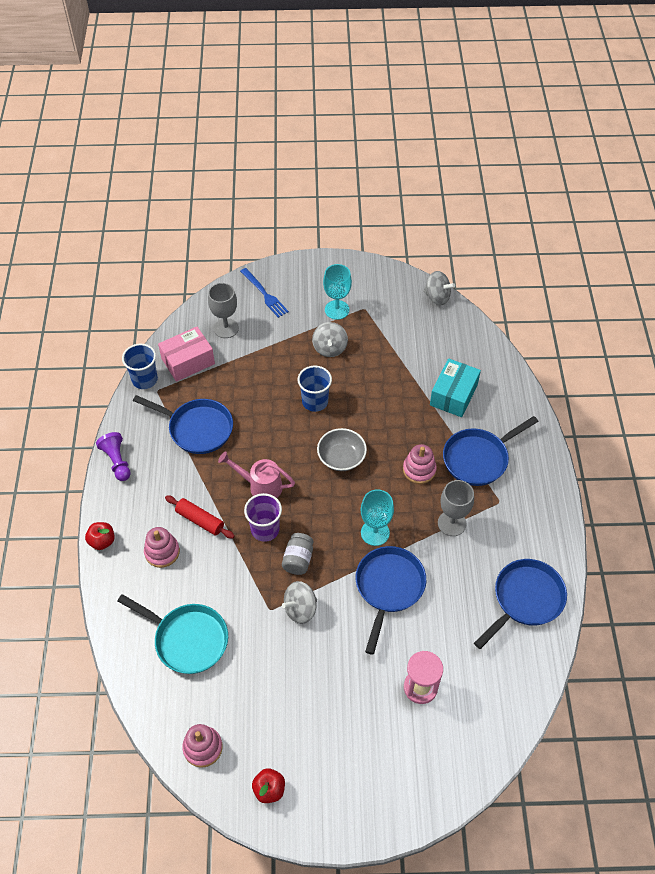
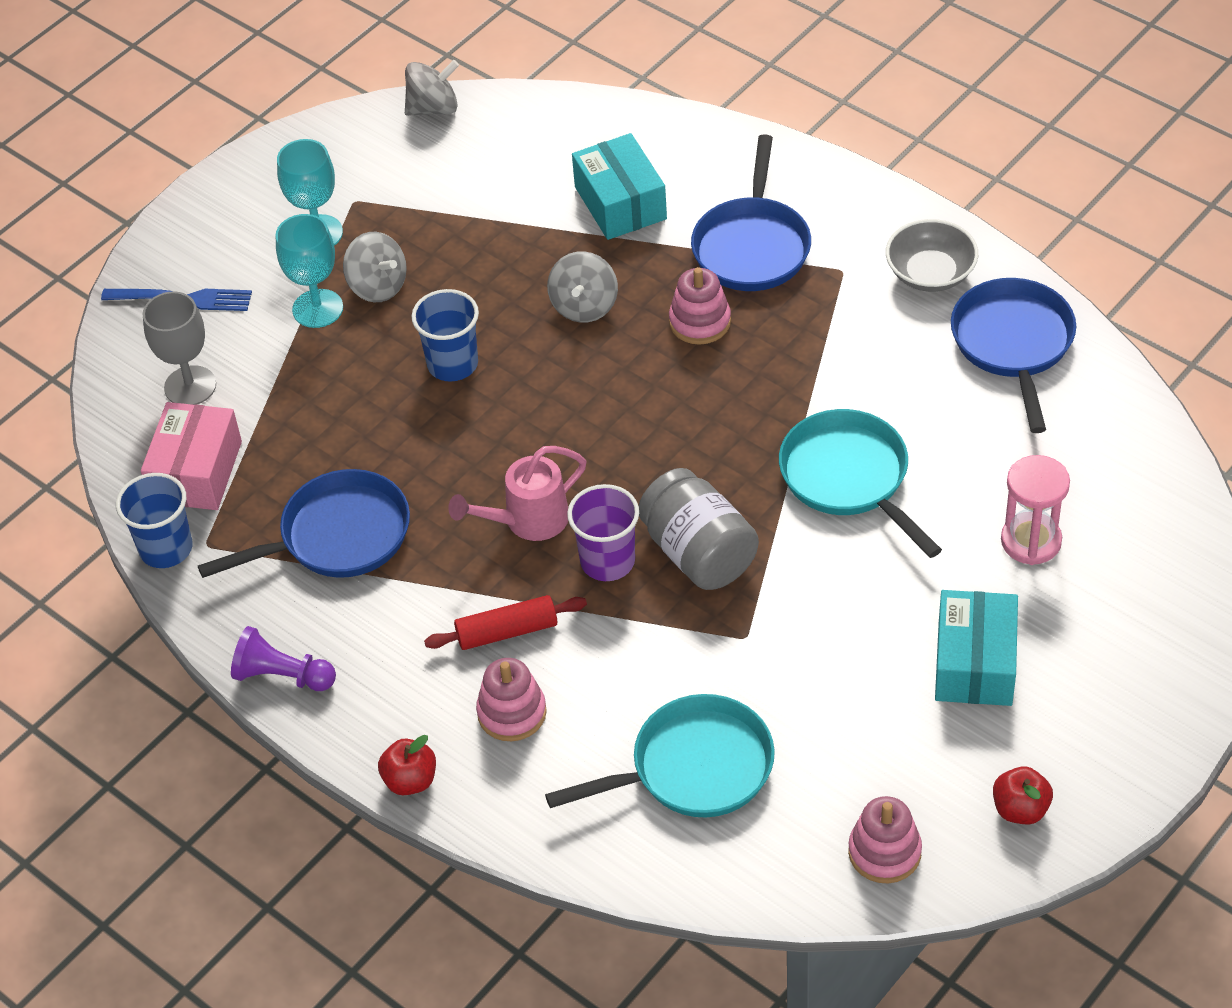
camera: 45 degrees left, 5 degrees down
(298, 559) = (698, 553): grey jar -> grey jar, size x1.61
(300, 609) = (780, 600): grey spinning top -> grey spinning top (584, 306)
(333, 712) = (975, 663): none -> turquoise box
(341, 457) = (583, 395): grey bowl -> grey bowl (930, 273)
(375, 532) = (747, 437): turquoise goblet -> turquoise goblet (317, 308)
(388, 588) = (849, 478): blue pan -> turquoise pan
(451, 523) = (822, 343): grey goblet -> none

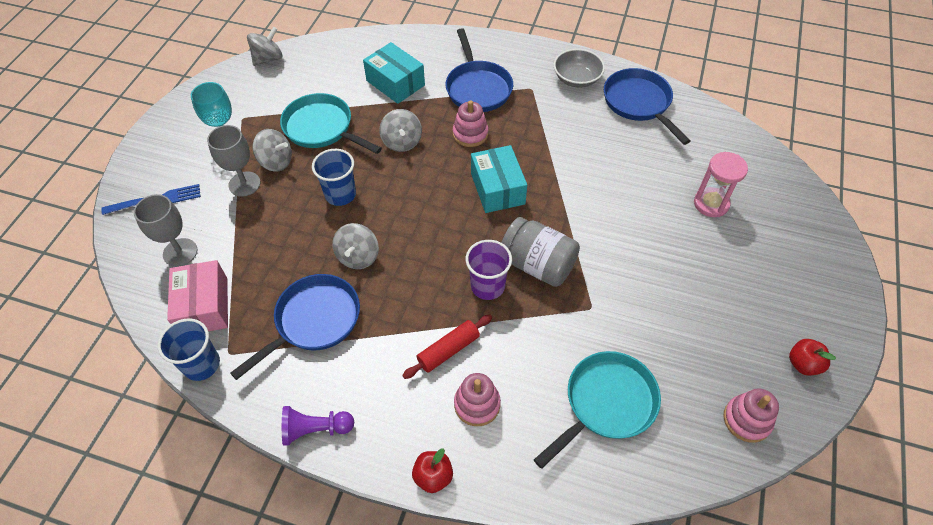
camera: 25 degrees left, 5 degrees up
(317, 308) = (244, 184): turquoise goblet -> grey goblet
(438, 464) = (358, 257): none -> grey spinning top
(528, 521) = (428, 275): pink watering can -> none
(849, 478) = (596, 197): turquoise pan -> turquoise pan (322, 128)
(975, 663) = (725, 282): turquoise box -> turquoise box (497, 188)

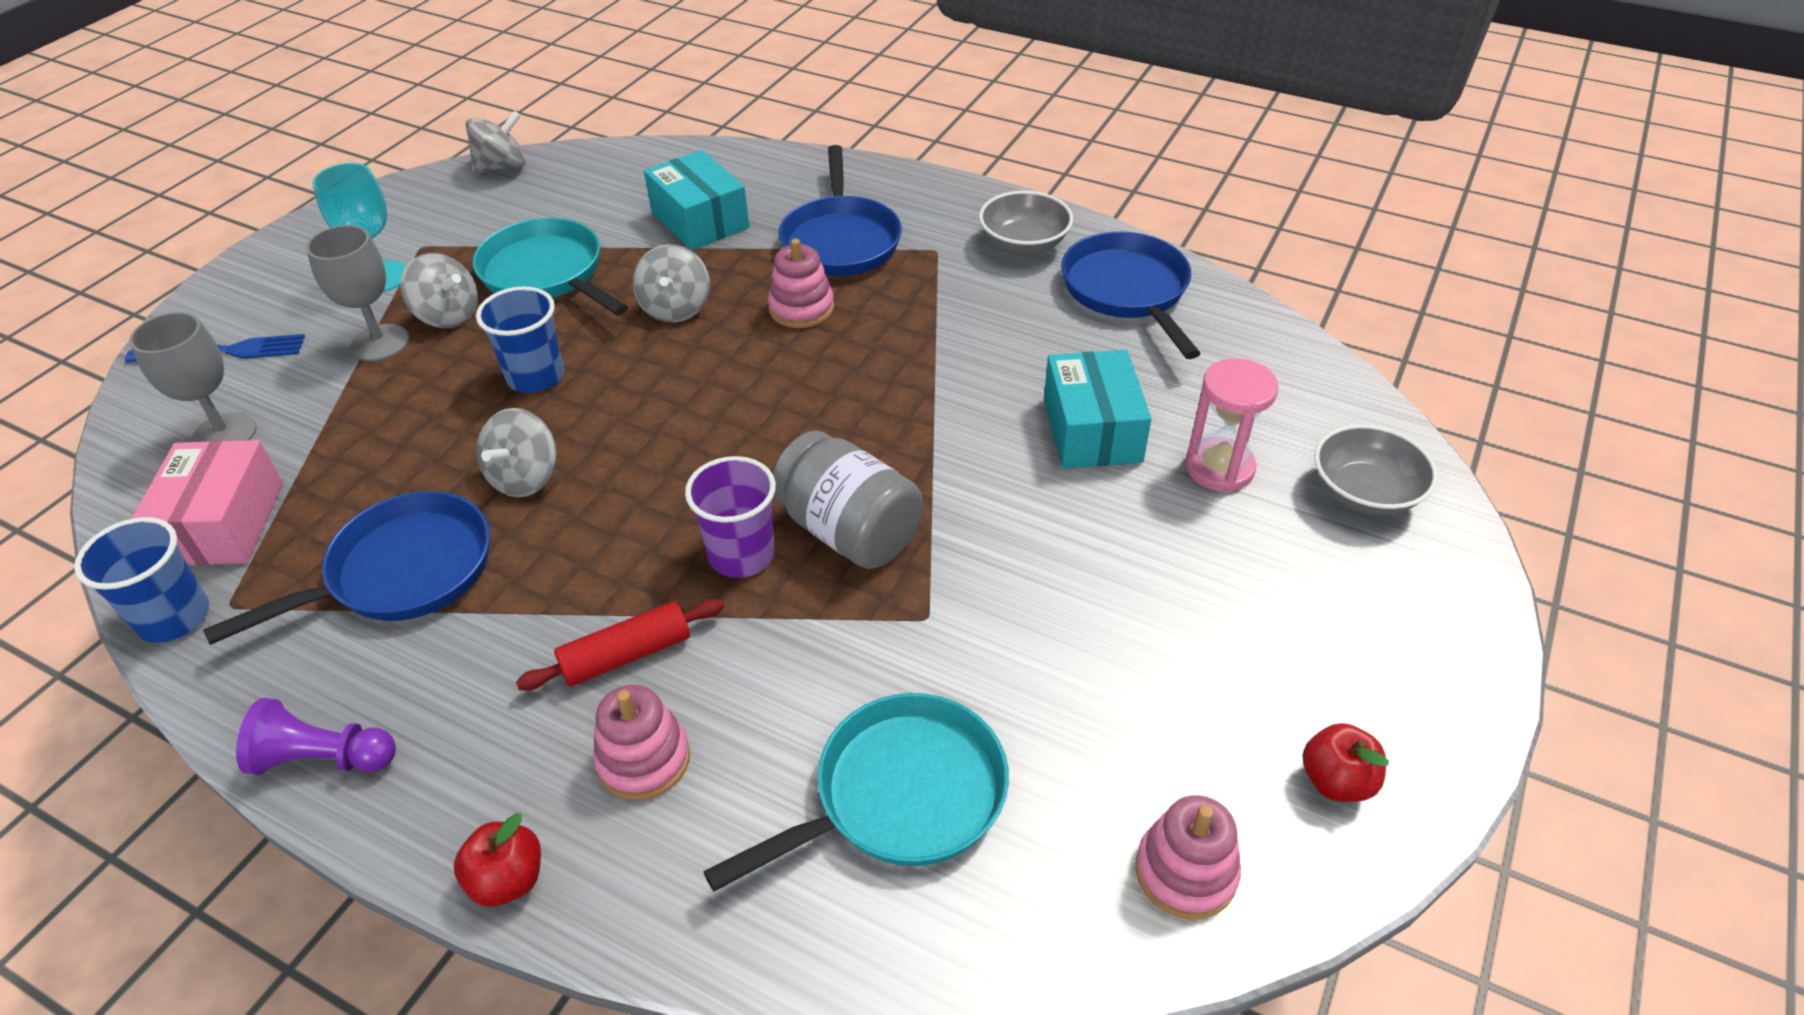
camera: 10 degrees right, 10 degrees down
(497, 188) = (819, 398): turquoise box -> turquoise box (1092, 430)
(783, 208) = (1365, 492): none -> grey bowl

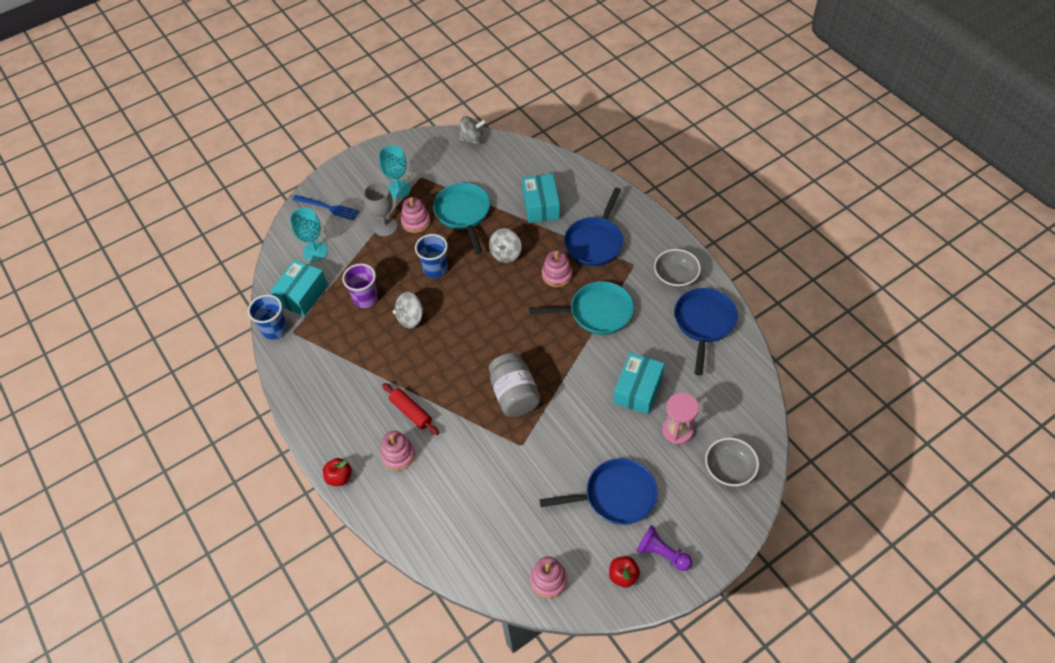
camera: 30 degrees right, 10 degrees up
(224, 434) = (315, 251): grey goblet -> turquoise goblet
(224, 523) = (302, 294): pink box -> turquoise box
(324, 758) = (302, 407): purple pawn -> purple pawn (662, 553)
(402, 572) = (352, 343): blue pan -> blue pan (615, 496)
(448, 315) = (416, 222): grey spinning top -> pink stacking toy
(626, 655) = (411, 412): red rolling pin -> red rolling pin turned 45 degrees clockwise
(741, 555) = (470, 388): purple cup -> purple cup (365, 298)
(900, 796) = (472, 508): turquoise pan -> turquoise pan (597, 312)

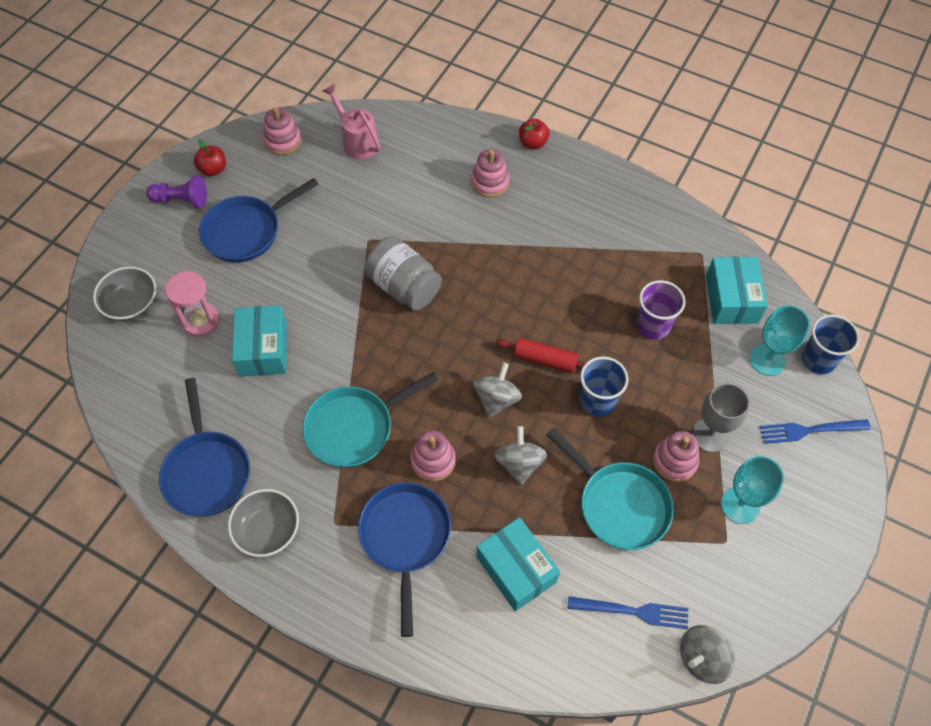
camera: 150 degrees right, 5 degrees up
(275, 329) = (724, 248): blue cup -> blue cup (818, 359)
(410, 318) = (581, 324): grey spinning top -> grey spinning top (496, 399)
(411, 412) = (505, 225): red rolling pin -> red rolling pin (545, 360)
(482, 548) = (357, 141): none -> pink watering can
(491, 167) = (634, 611): none -> blue fork

